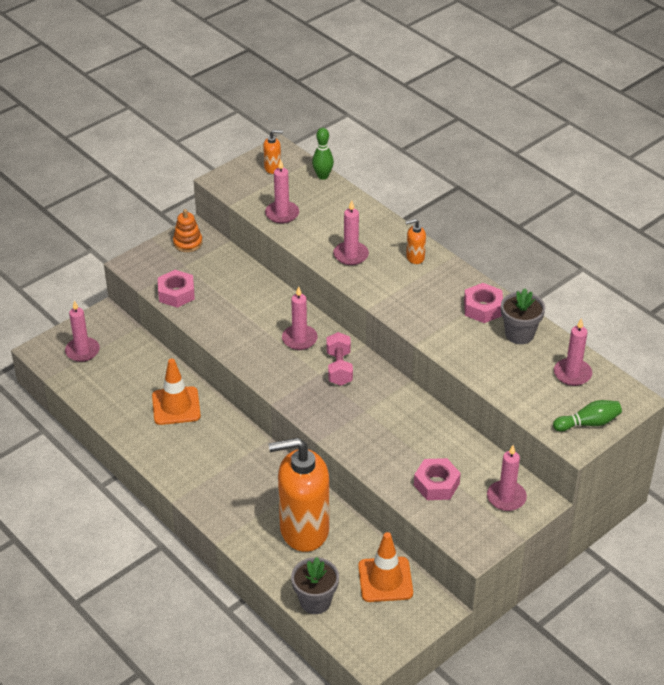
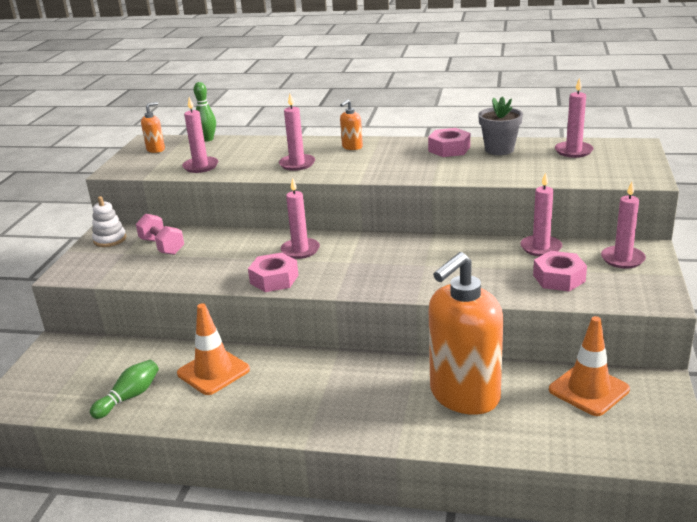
camera: 35 degrees left, 15 degrees down
(82, 351) = (57, 380): pink candle -> pink candle (541, 248)
(176, 293) = (138, 272): pink nut -> pink nut (274, 279)
(187, 243) = (110, 239): orange stacking toy -> white stacking toy
(315, 601) = (558, 444): grey flower pot -> none
(339, 368) = (362, 251): pink dumbbell -> pink dumbbell (162, 246)
(588, 423) = (634, 167): green bowling pin -> green bowling pin (129, 397)

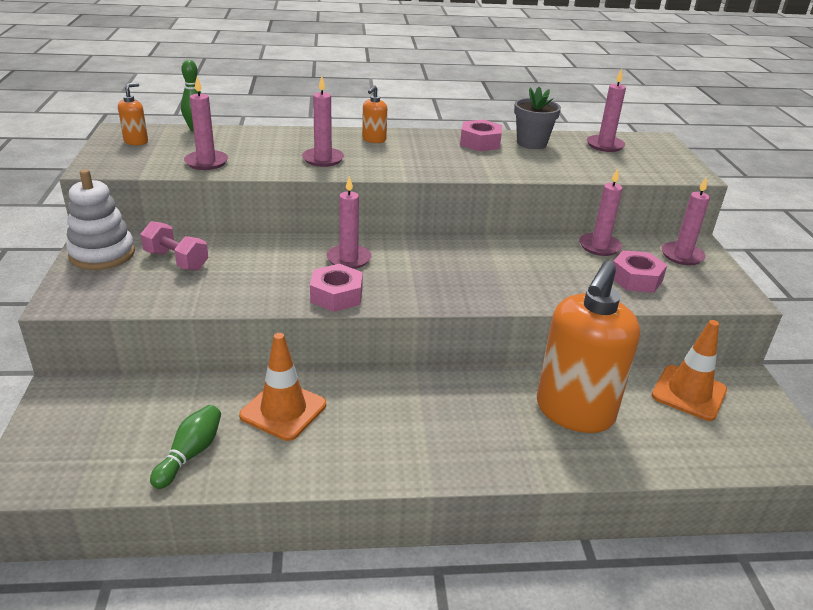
camera: 20 degrees left, 5 degrees up
(110, 239) = (102, 254): white stacking toy -> white stacking toy, size x1.55

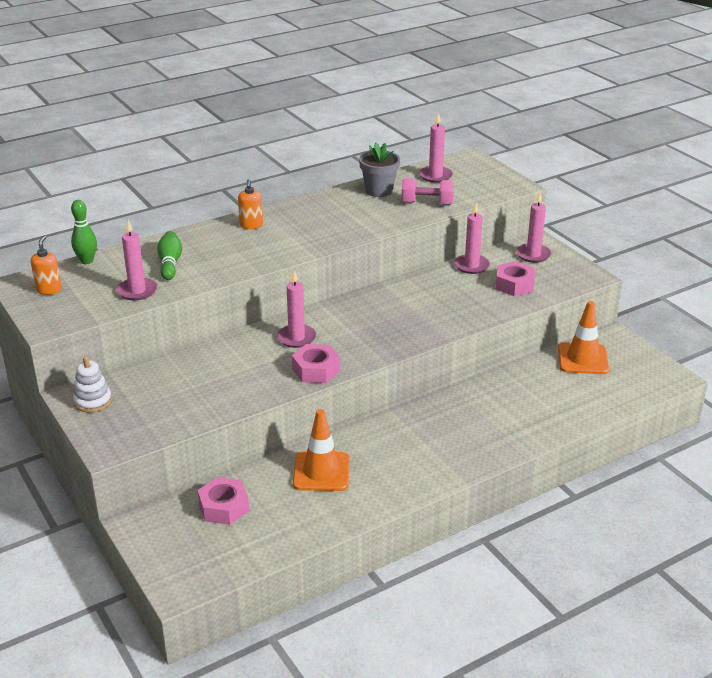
camera: 25 degrees left, 0 degrees up
(102, 254) = (92, 401): white stacking toy -> white stacking toy, size x0.64
(176, 260) = (161, 385): pink dumbbell -> pink dumbbell (427, 203)
(190, 454) = (284, 524): green bowling pin -> green bowling pin (170, 263)
(323, 159) = (230, 258): pink candle -> none
(480, 142) = (338, 202): pink nut -> pink nut (224, 507)
(574, 412) = (518, 399): orange soap dispenser -> none

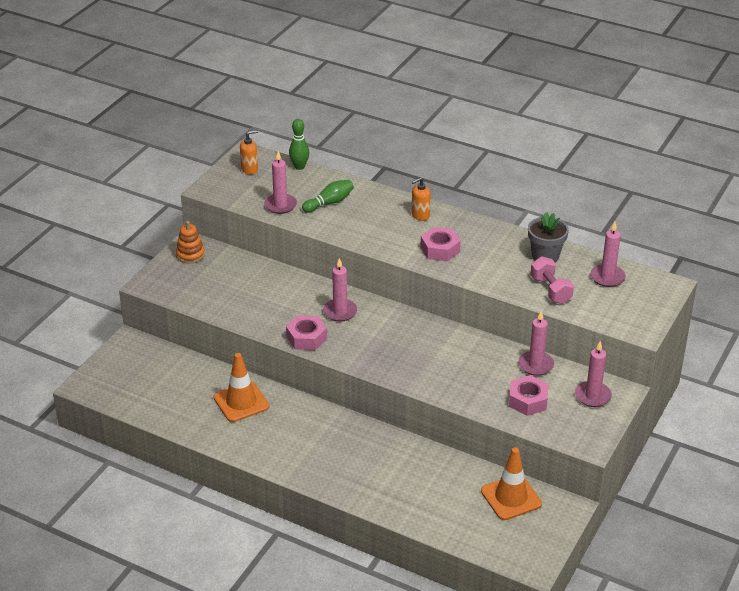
camera: 60 degrees right, 5 degrees up
(92, 401) = (190, 255): white stacking toy -> orange stacking toy
(224, 507) = (171, 372): pink nut -> pink nut (440, 249)

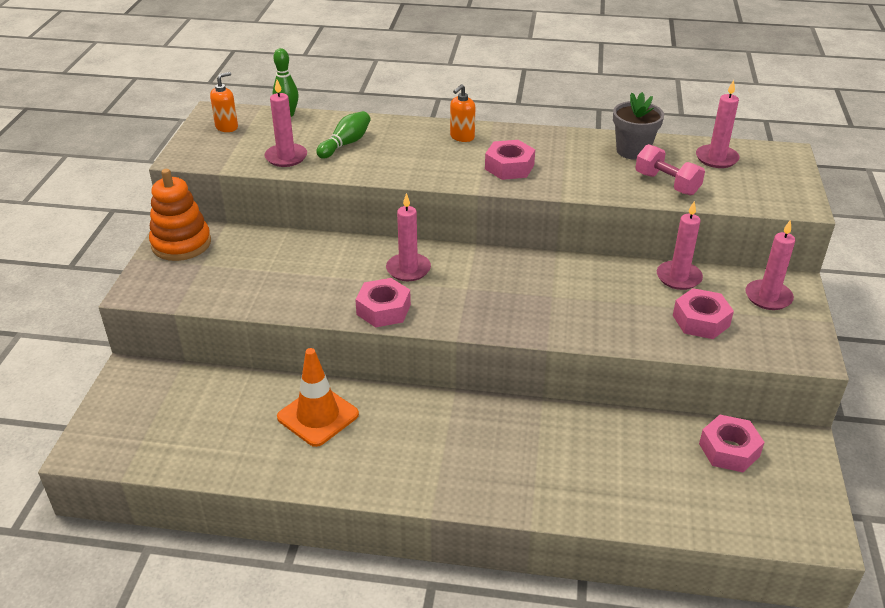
camera: 20 degrees left, 0 degrees up
(190, 255) = (181, 244): orange stacking toy -> orange stacking toy, size x1.55
(511, 497) = (729, 450): orange traffic cone -> pink nut

